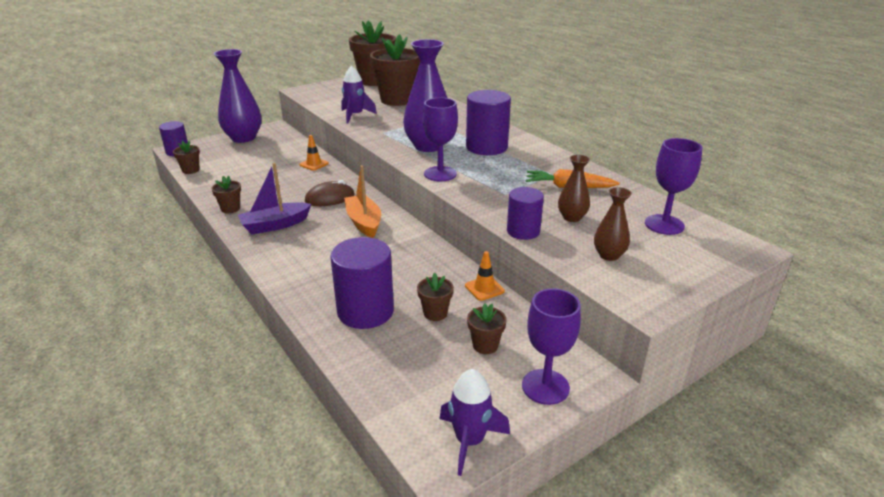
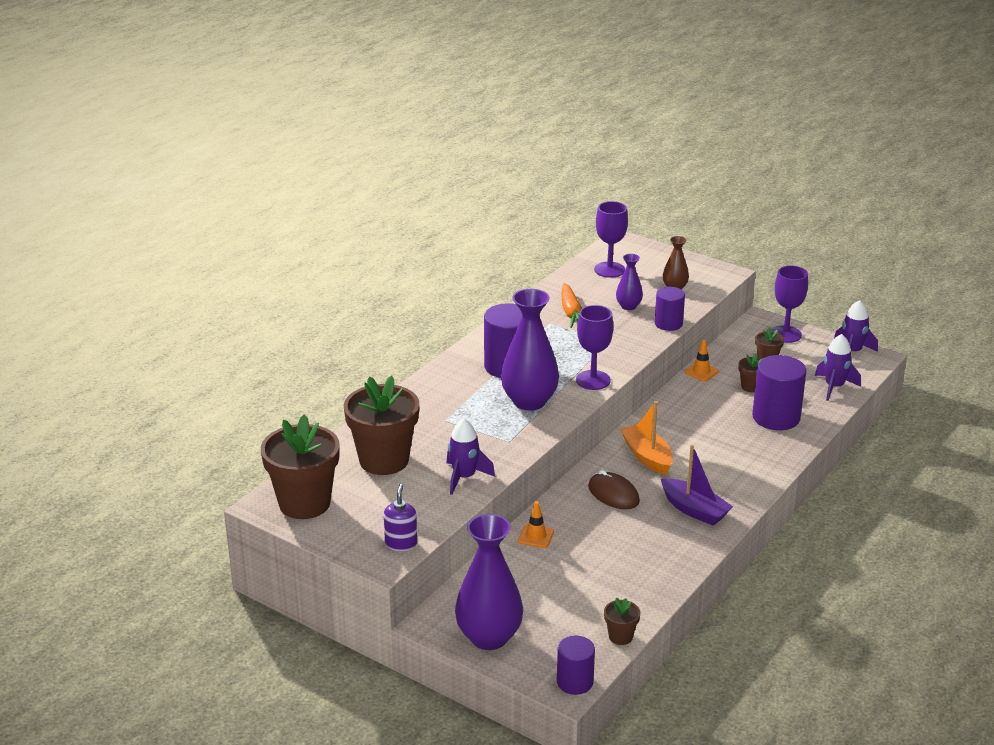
camera: 110 degrees left, 0 degrees up
(230, 209) = (686, 555): brown flower pot -> none
(311, 95) = (401, 543): none -> purple soap dispenser
(364, 222) = (647, 456): orange boat -> orange boat turned 105 degrees clockwise
(393, 382) = (834, 387): none -> purple rocket
(572, 217) = (628, 306): brown vase -> purple vase

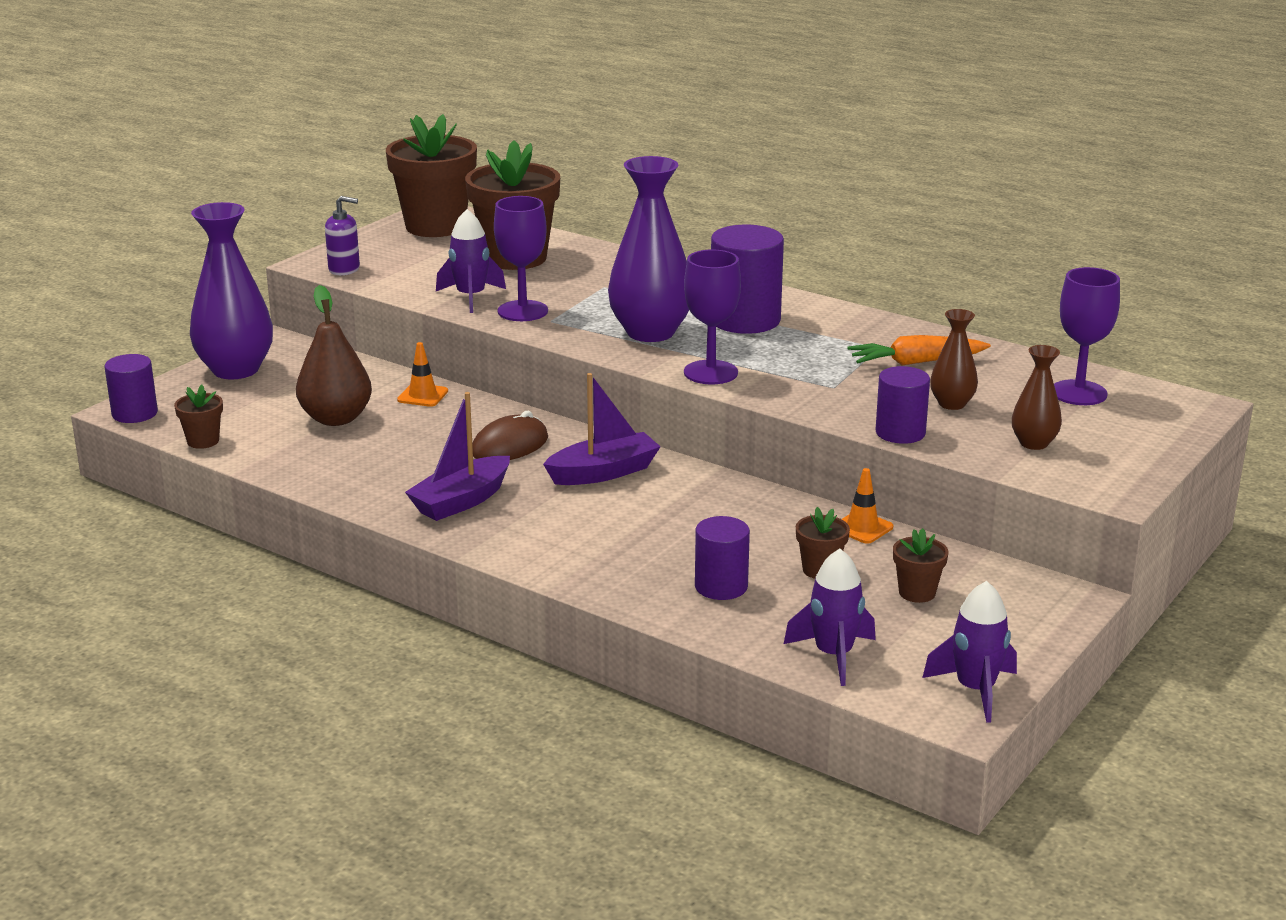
camera: 90 degrees right, 5 degrees down
(577, 574) = (336, 418): none -> brown pear
(628, 306) = (952, 404): purple vase -> brown vase
(647, 456) = (603, 472): orange boat -> purple boat
(776, 417) = (721, 586): purple cylinder -> purple cylinder, size x0.62
(785, 334) = (1024, 620): purple goblet -> purple goblet (522, 311)

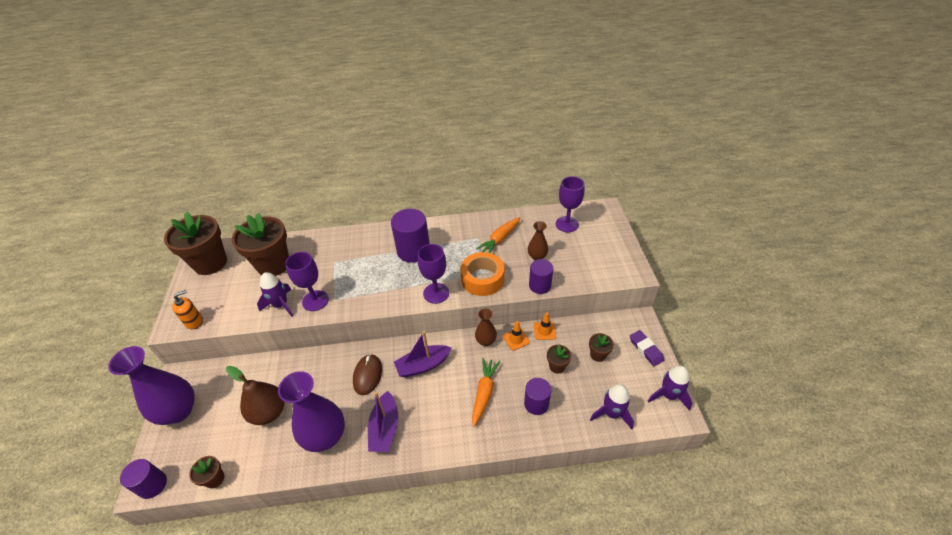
camera: 40 degrees left, 20 degrees up
(344, 269) = (194, 321): purple soap dispenser -> orange soap dispenser
(422, 396) = (294, 367): orange traffic cone -> orange traffic cone (516, 339)
(603, 472) = (423, 365): purple boat -> purple boat turned 135 degrees counterclockwise
(650, 332) = (385, 281): purple vase -> purple vase (325, 436)
(655, 538) = (484, 393): none -> orange carrot
(811, 389) = (482, 279): none -> orange tape
(1022, 629) = (646, 349): none -> purple eraser
(1034, 443) = (585, 262): brown vase -> brown vase (486, 341)

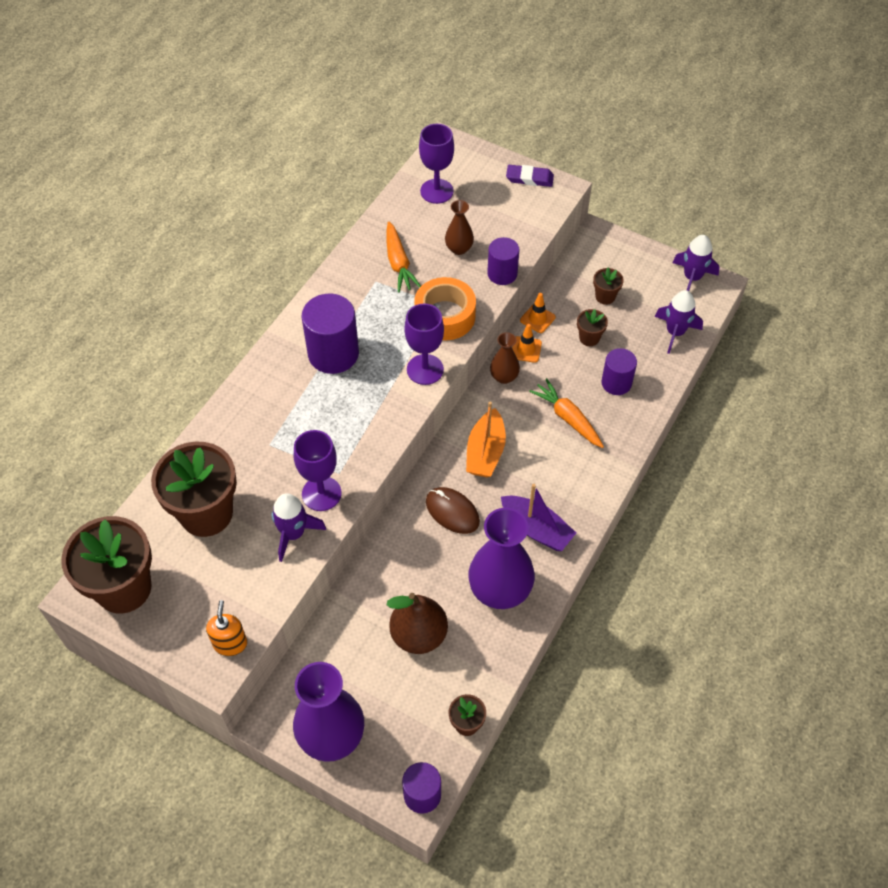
camera: 55 degrees left, 10 degrees up
(423, 365) = (485, 452): purple boat -> orange boat
(646, 349) = (632, 256): purple eraser -> purple eraser (529, 178)

